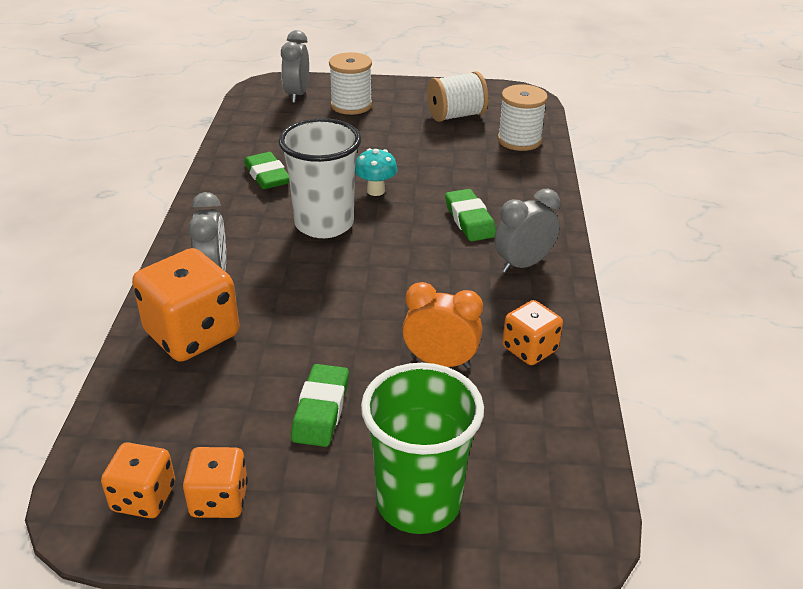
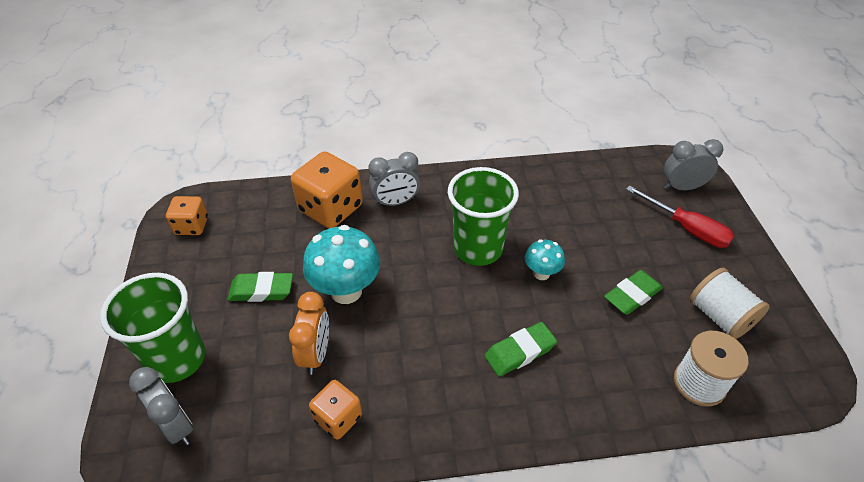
camera: 80 degrees right, 10 degrees up
(219, 500) = (187, 258): orange dice -> none
(267, 176) = (534, 199): green eraser -> green eraser (632, 295)
(324, 224) = (478, 249): white cup -> green cup
(350, 330) = (346, 291): none -> turquoise mushroom
(351, 105) = (686, 228): white spool -> red screwdriver
(523, 264) = (460, 404): grey clock -> grey clock (176, 426)

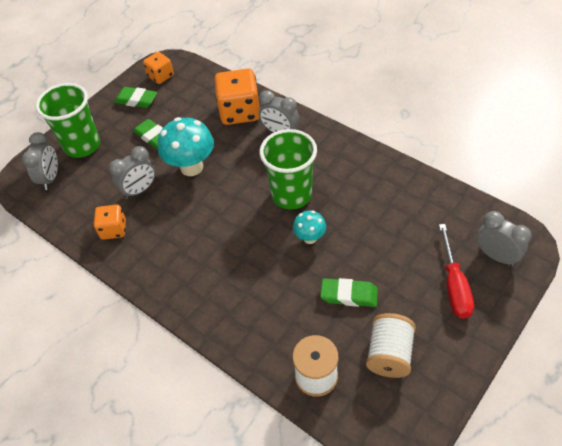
camera: 50 degrees right, 5 degrees up
(316, 354) = (140, 190): orange clock -> grey clock
(520, 352) = (237, 271): green eraser -> green eraser (136, 100)

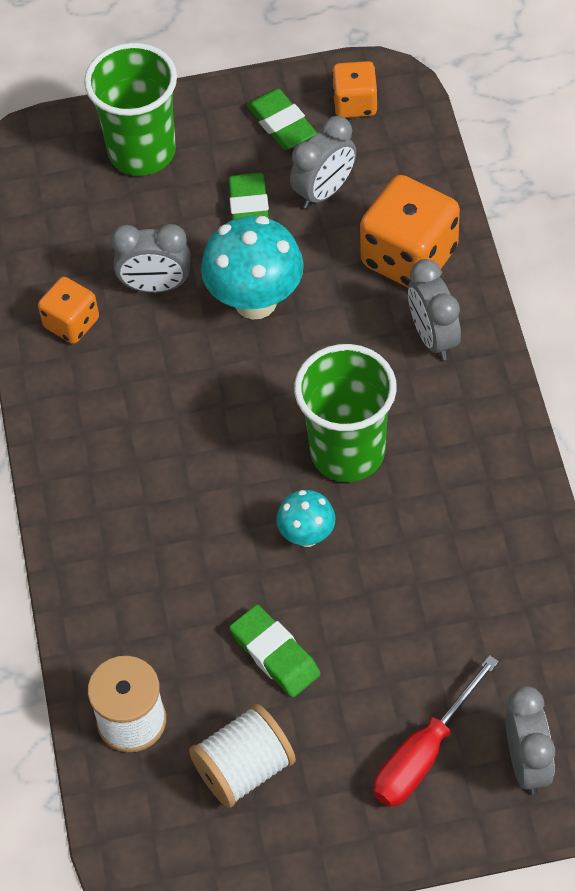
camera: 40 degrees right, 5 degrees up
(51, 178) = (59, 177): grey clock -> grey clock (324, 191)

